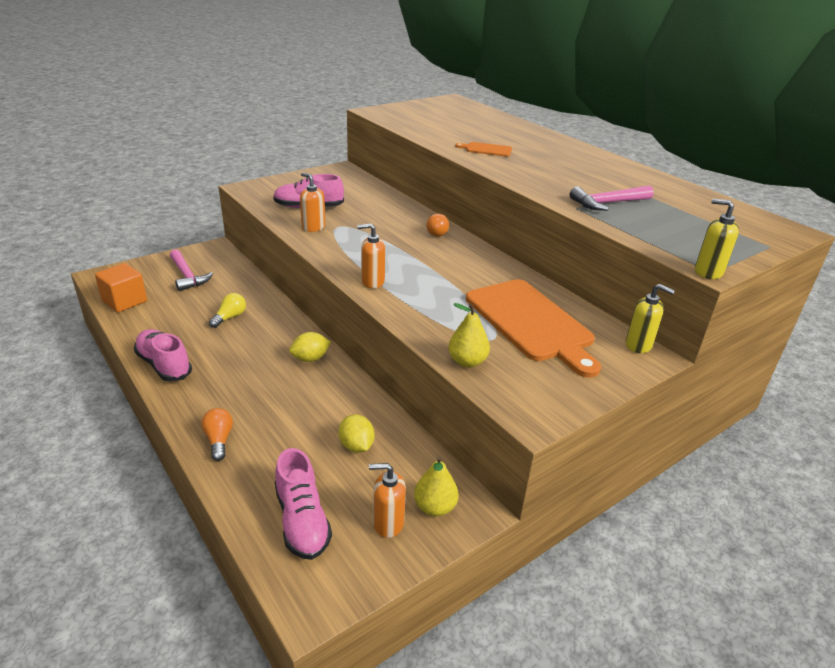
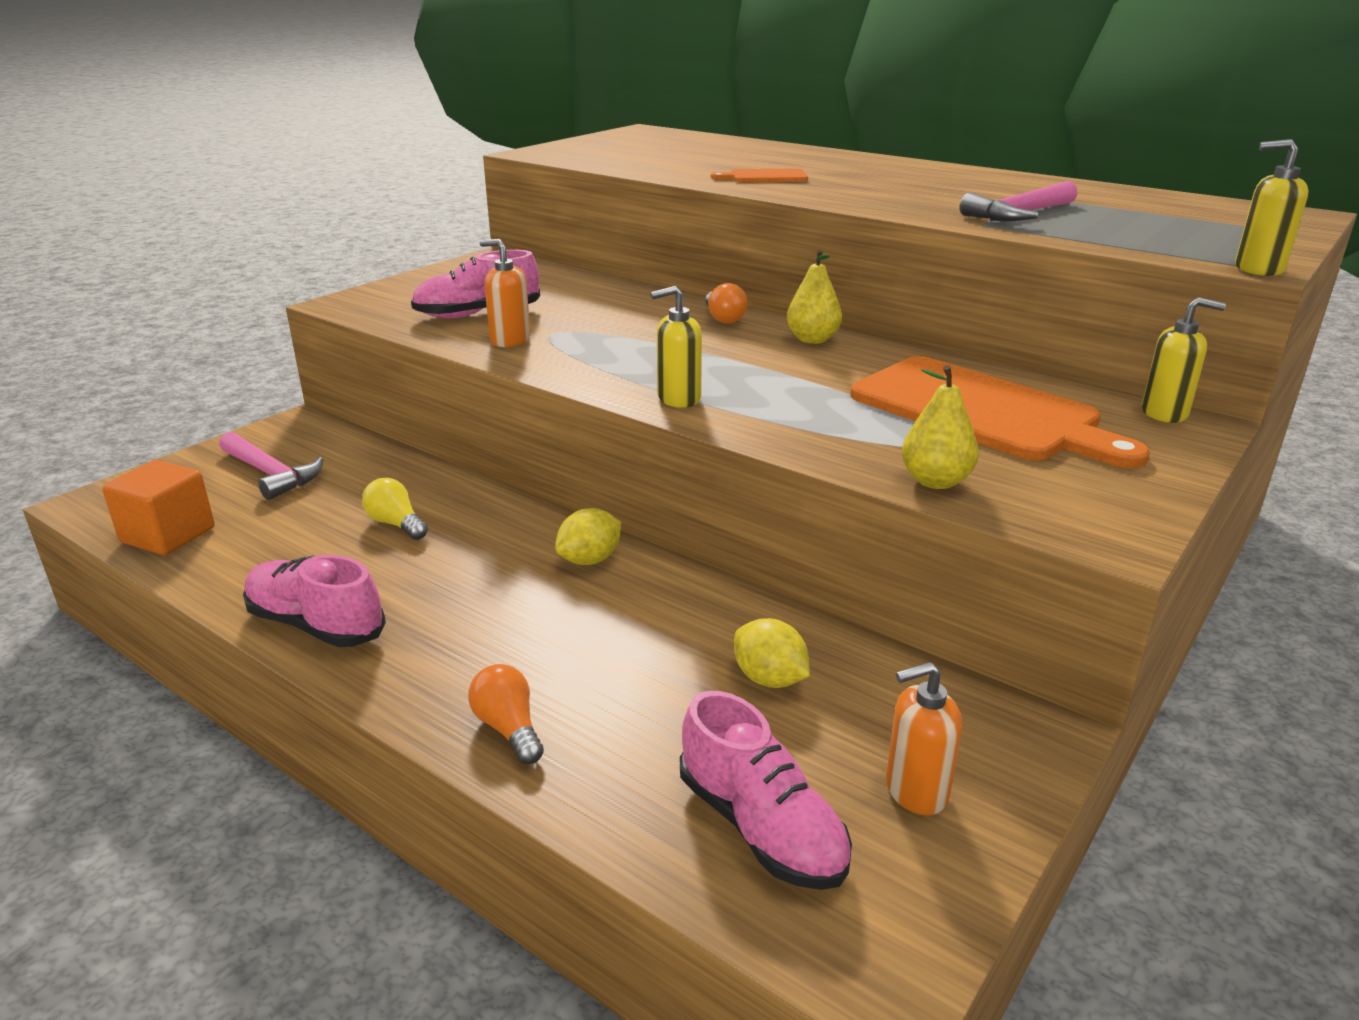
camera: 15 degrees left, 5 degrees down
(230, 317) = (396, 524): yellow light bulb -> yellow light bulb turned 60 degrees counterclockwise
(372, 282) = (678, 399): orange soap dispenser -> yellow soap dispenser
(435, 507) = (974, 744): yellow pear -> yellow pear (812, 339)

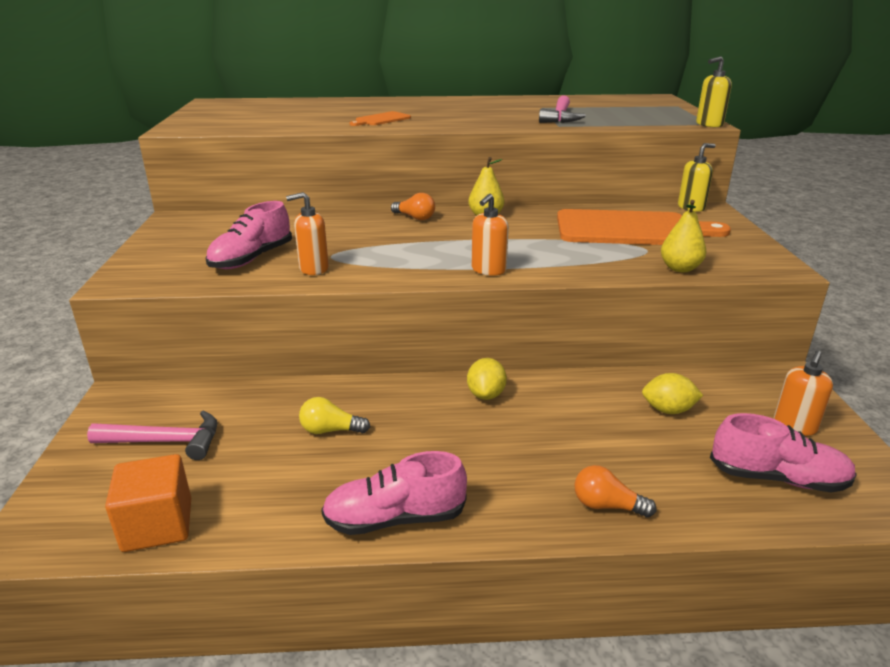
camera: 40 degrees left, 0 degrees up
(678, 399) = (488, 270): yellow soap dispenser -> orange soap dispenser

